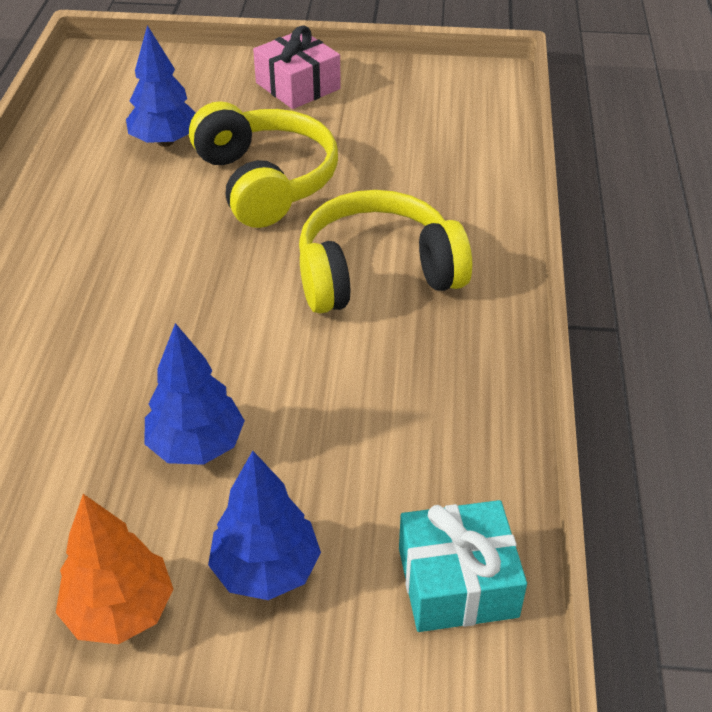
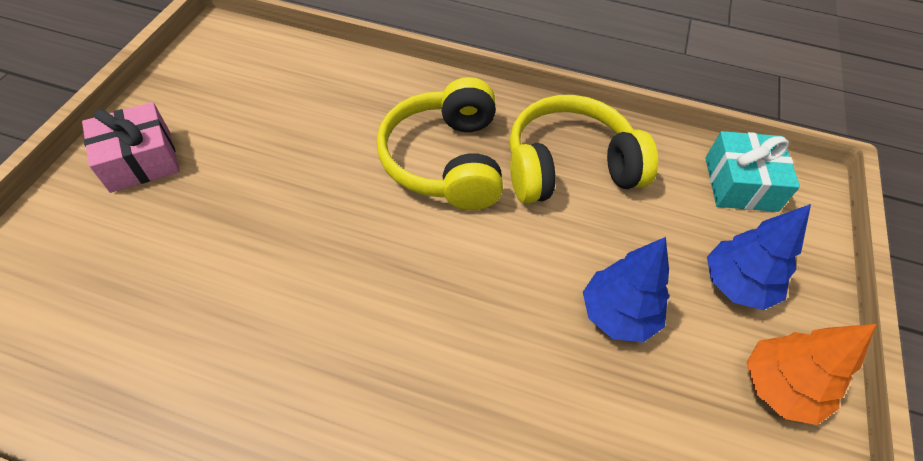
camera: 80 degrees left, 10 degrees up
(165, 141) = (170, 290): blue tree -> none
(265, 182) = (288, 213): yellow headphones -> yellow headphones (569, 167)

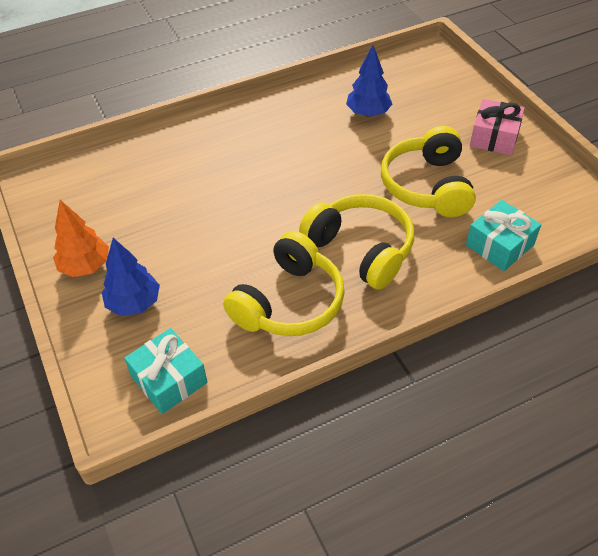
camera: 140 degrees right, 5 degrees down
(292, 167) = (428, 186): none -> yellow headphones
(331, 75) = (499, 245): none -> turquoise gift
(618, 314) = (189, 242): blue tree -> blue tree (368, 113)

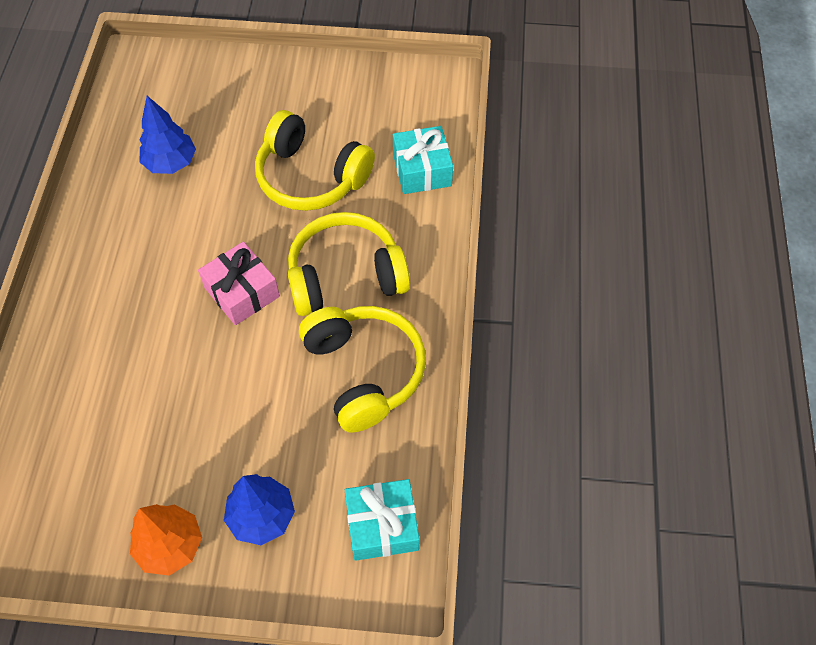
camera: 60 degrees left, 10 degrees up
(494, 137) = (294, 88): pink gift -> pink gift (242, 292)

